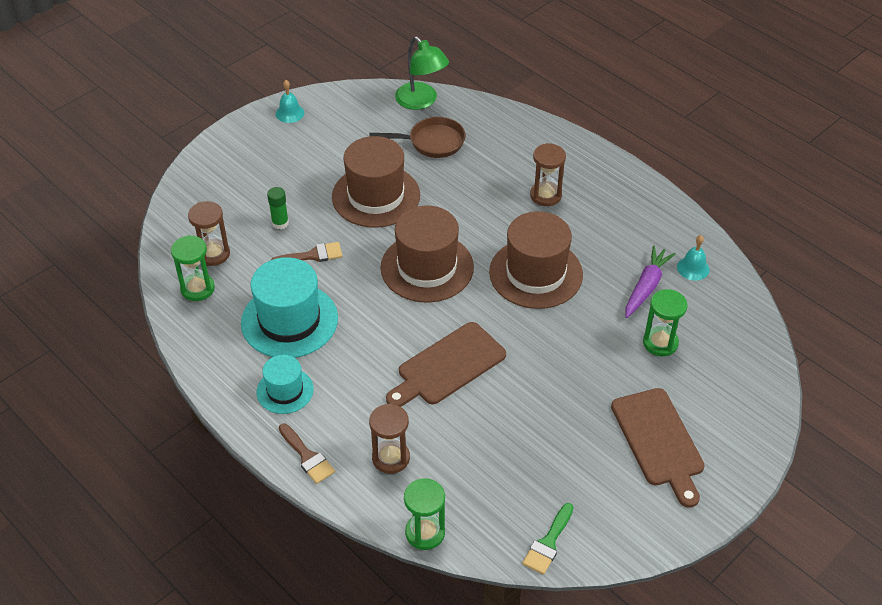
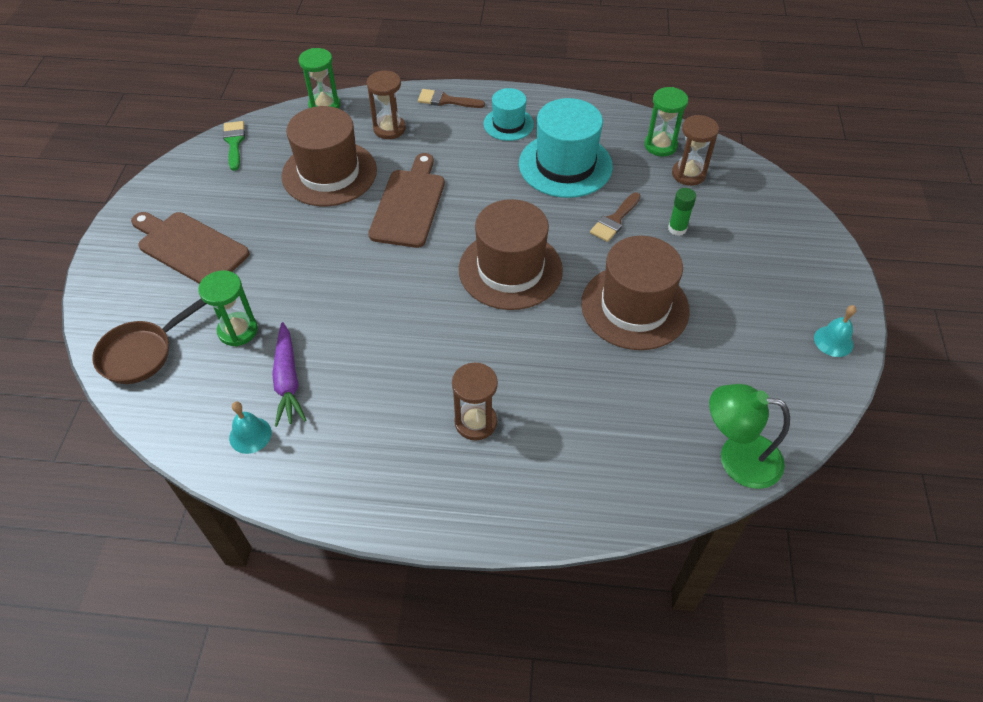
camera: 140 degrees right, 5 degrees up
(432, 142) = (659, 407): brown pan -> brown pan (141, 353)
(536, 273) = (408, 326): brown hat -> brown hat (329, 173)

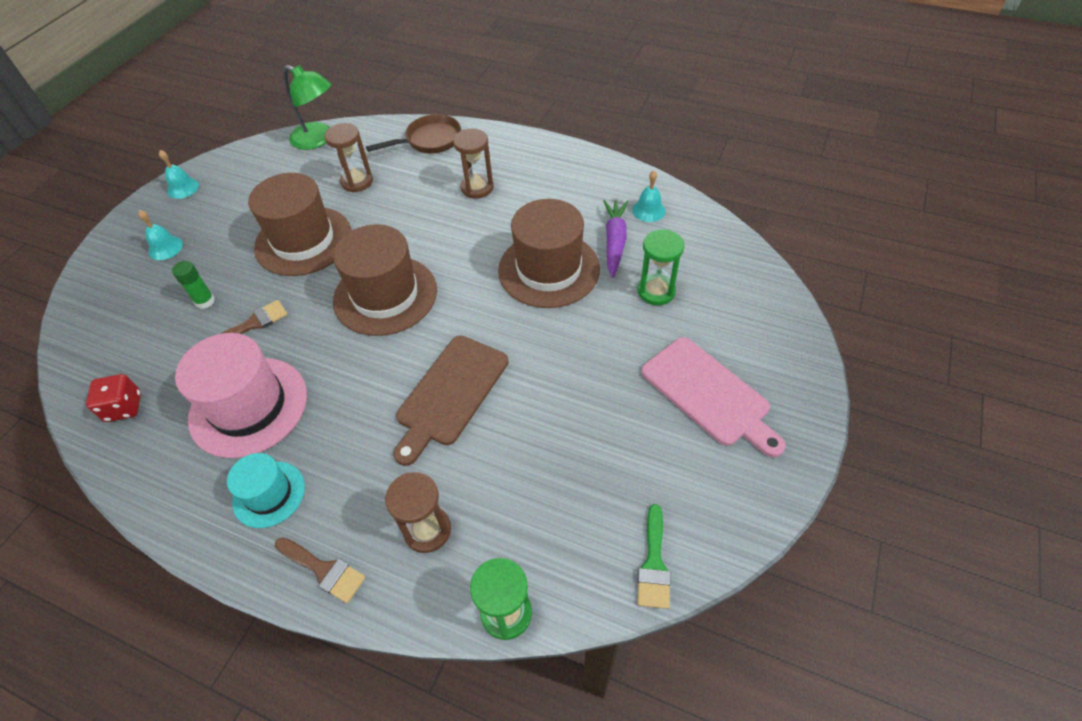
camera: 160 degrees left, 0 degrees up
(141, 353) = (746, 289): brown pan -> brown pan (429, 140)
(190, 247) = (708, 394): brown cutting board -> pink cutting board
(329, 173) = (530, 467): brown hat -> brown hat (549, 269)
(565, 165) = (248, 406): turquoise hat -> pink hat
(660, 145) = (124, 407): green hourglass -> red dice
(688, 174) = (134, 360): brown hourglass -> brown hourglass (357, 181)
(771, 268) = (165, 248): none -> turquoise bell

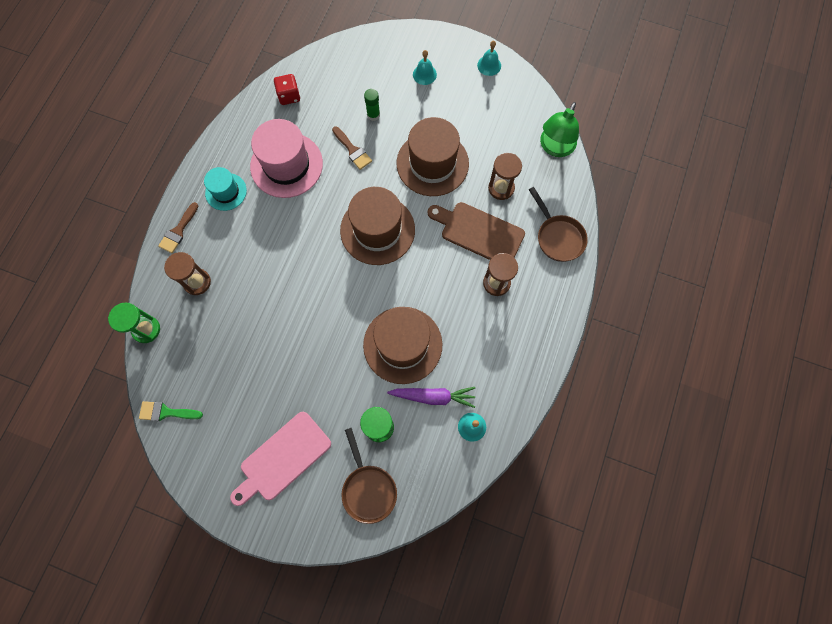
camera: 85 degrees right, 20 degrees up
(450, 394) = (290, 284): brown cutting board -> brown cutting board (479, 232)
(734, 301) = (368, 488): none -> brown pan

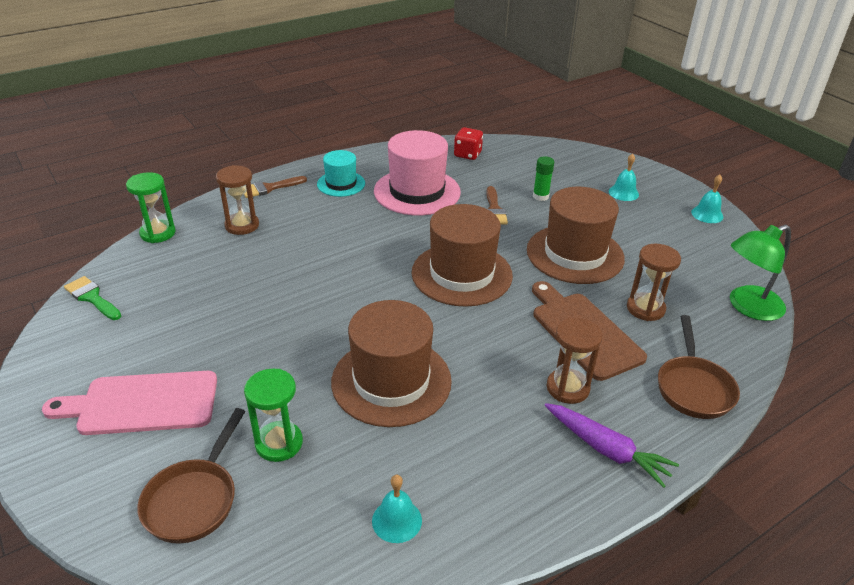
camera: 35 degrees right, 35 degrees down
(433, 396) = (378, 454): purple carrot -> purple carrot (606, 449)

